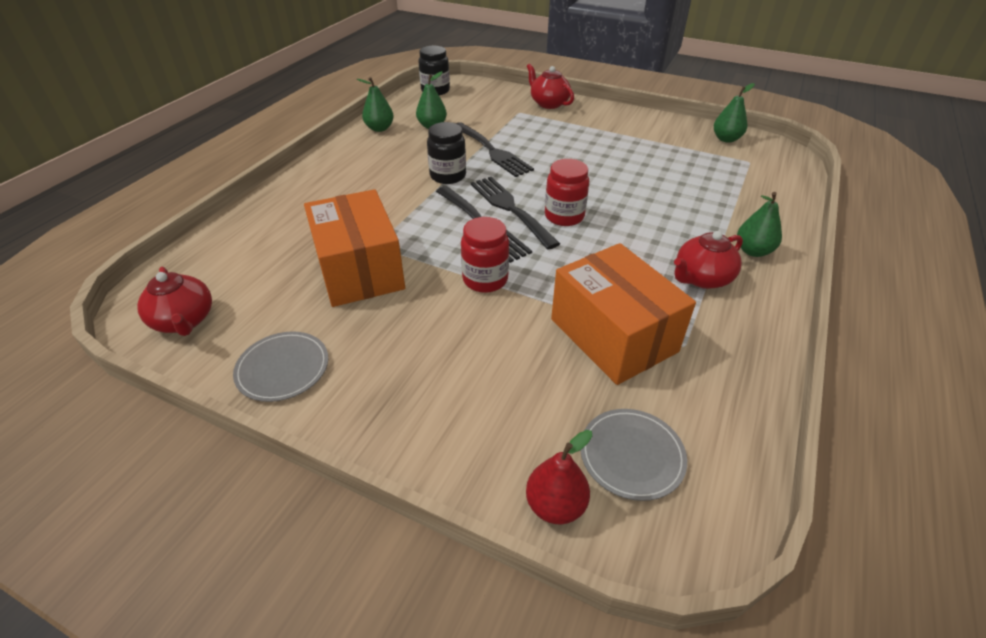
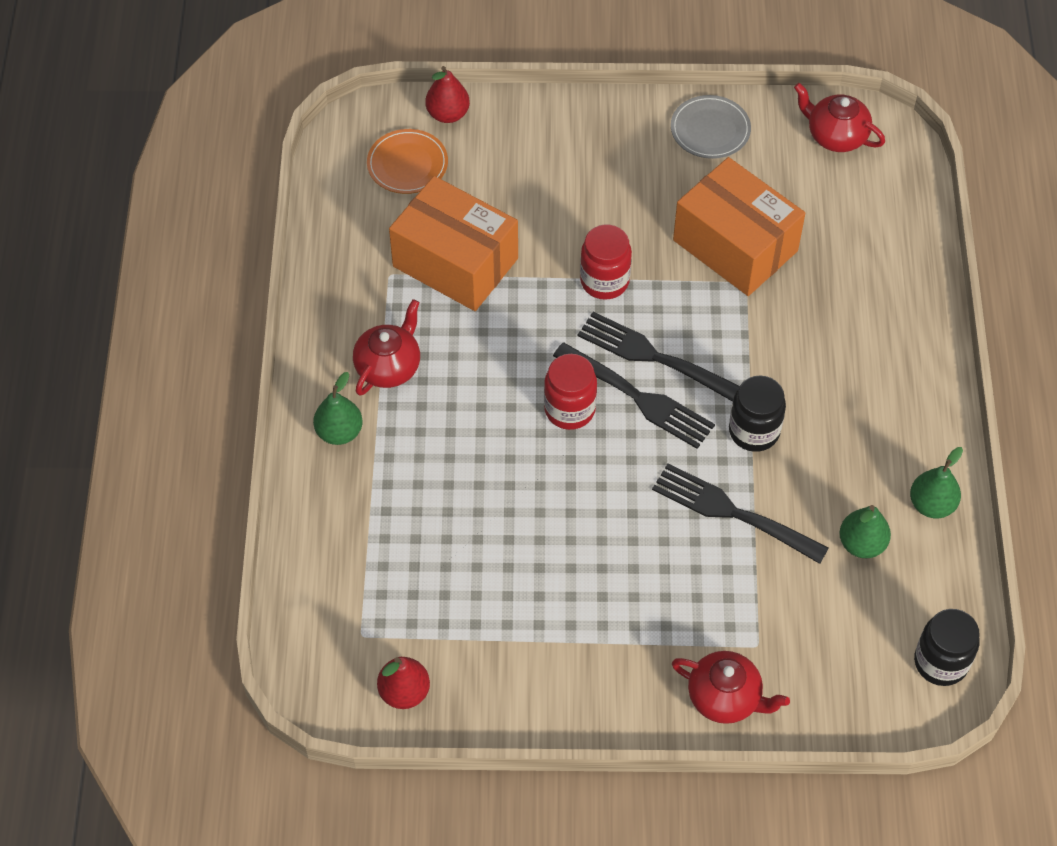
camera: 155 degrees right, 15 degrees up
(631, 455) = (407, 164): grey plate -> orange plate
(726, 139) = (404, 692): green pear -> red pear

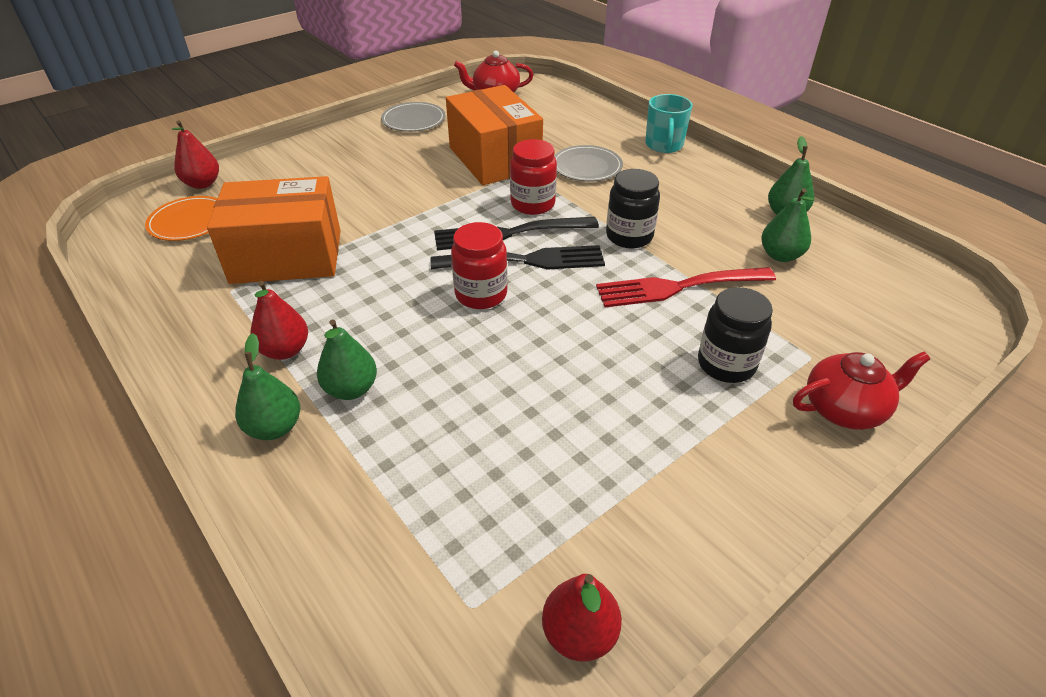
camera: 40 degrees left, 15 degrees down
(389, 366) = (285, 350): red teapot -> red pear
(408, 434) = (351, 389): none -> green pear
(604, 281) = (423, 213): red jar -> red jar (532, 204)
(733, 513) = (678, 287): black fork -> red fork
(735, 245) = (494, 159): orange box -> orange box turned 60 degrees clockwise
(813, 316) = (587, 166): none -> grey plate
(927, 336) = (664, 145): none -> turquoise mug
(940, 662) = (924, 288): black jar -> black jar (726, 364)

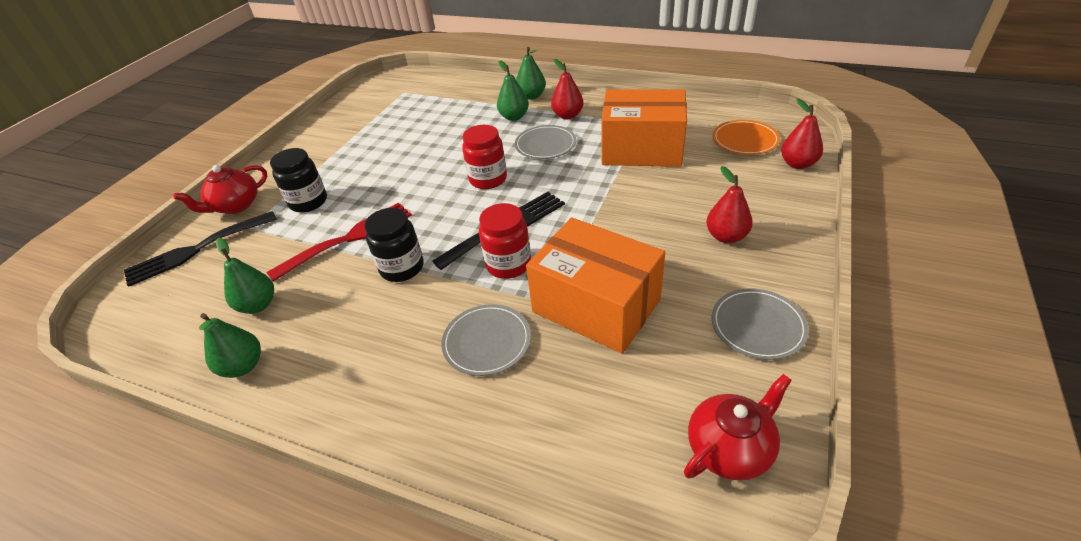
camera: 155 degrees right, 0 degrees up
(287, 256) = (642, 149): orange box -> orange box turned 45 degrees clockwise
(370, 313) = (545, 145): none -> grey plate
(525, 260) = (475, 212): black fork -> black fork (197, 249)
(579, 633) = (362, 100): red pear -> red pear (726, 236)
(664, 145) = (406, 436): turquoise mug -> none

